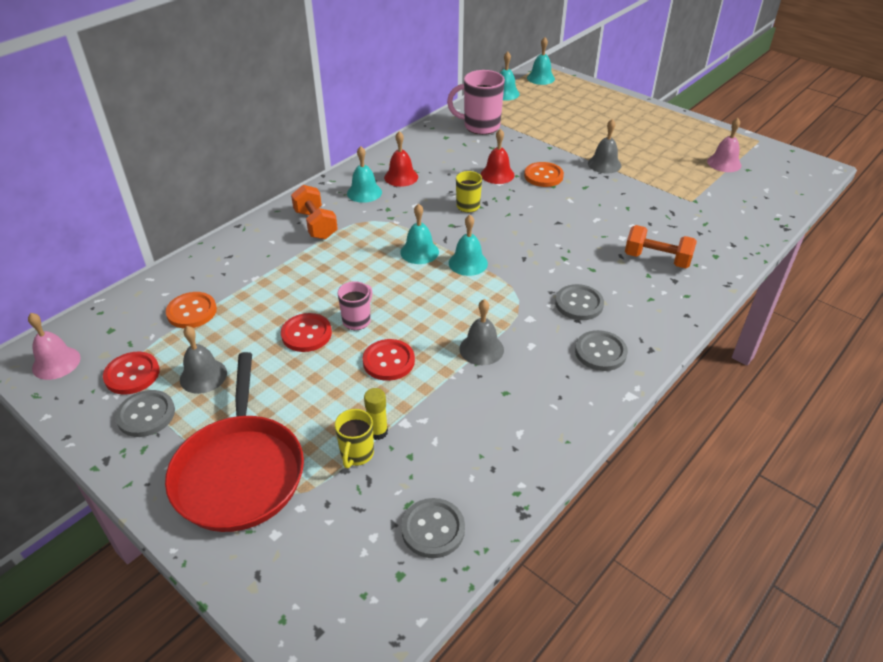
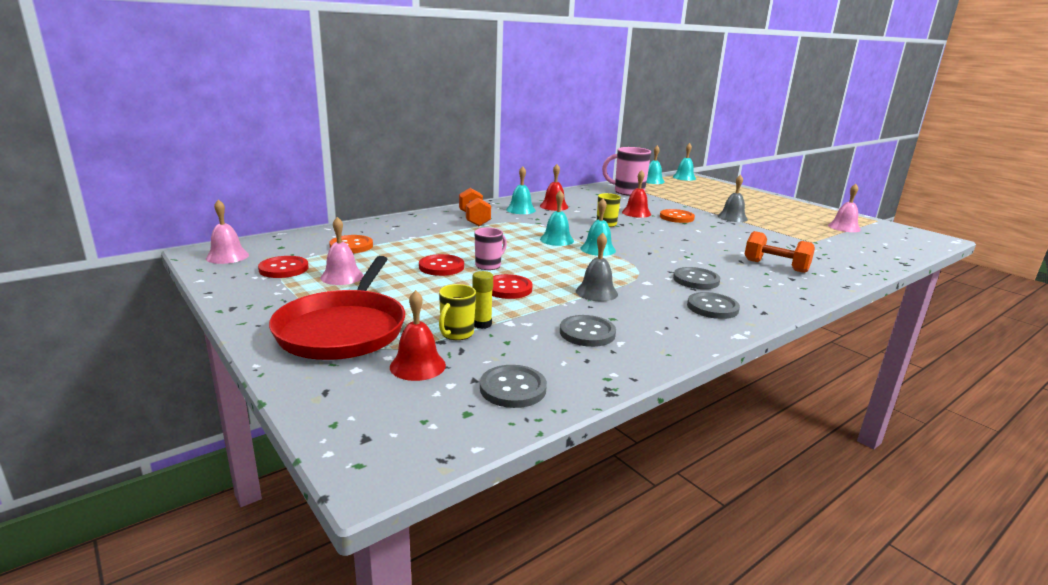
camera: 10 degrees right, 20 degrees down
(146, 415) = (282, 289): grey button -> grey button (587, 333)
(203, 376) = (342, 276): grey bell -> pink bell
(333, 515) = (417, 366): none -> red bell

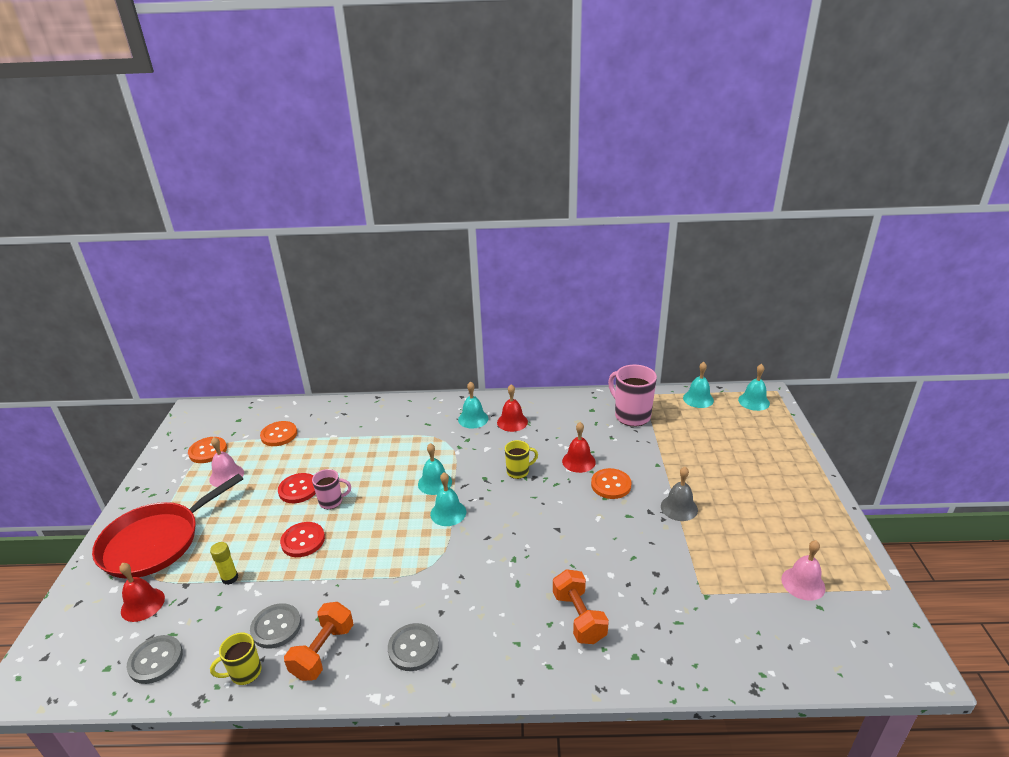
camera: 40 degrees right, 10 degrees up
(227, 256) = (197, 422): pink bell -> none
(283, 269) = (208, 451): red button -> orange button
(456, 334) = (202, 581): yellow mug -> yellow mug (245, 673)
(474, 219) = (412, 423): orange dumbbell -> orange dumbbell (323, 651)
(596, 292) = (356, 578): grey bell -> none
(696, 280) = (462, 601): grey button -> none

